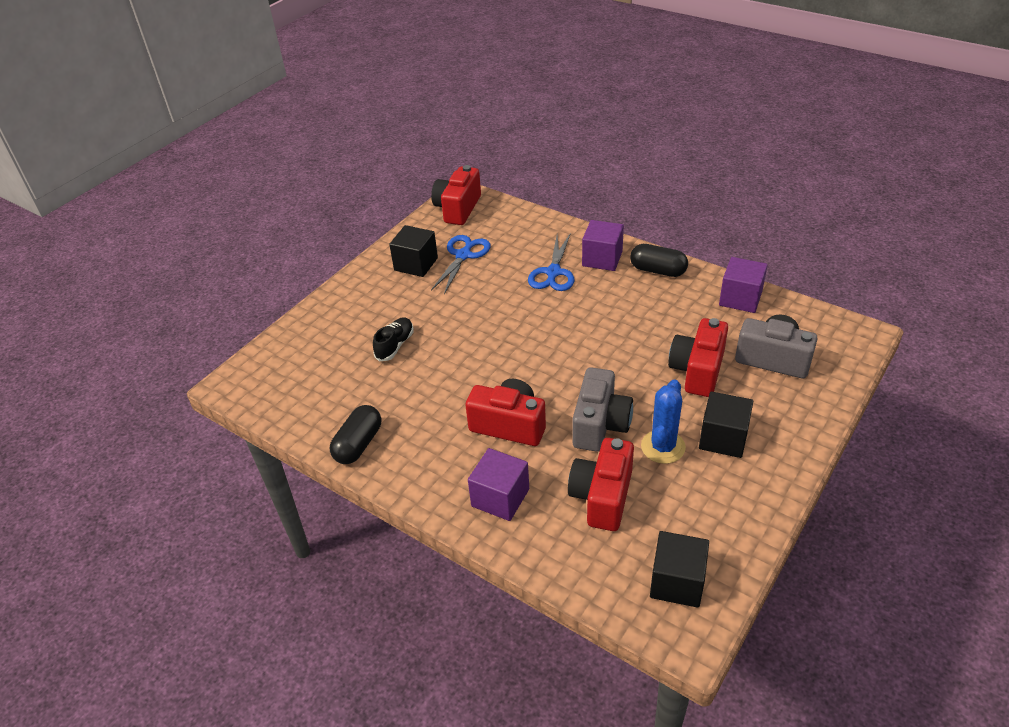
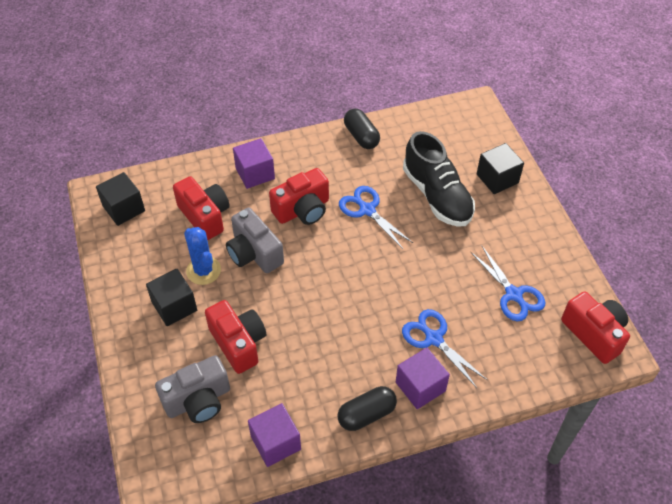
camera: 125 degrees right, 10 degrees up
(395, 345) = (437, 196): black shoe -> black shoe, size x2.02
(416, 264) = (528, 258): black cube -> black cube (497, 178)
(461, 380) = (367, 210): none -> blue scissors

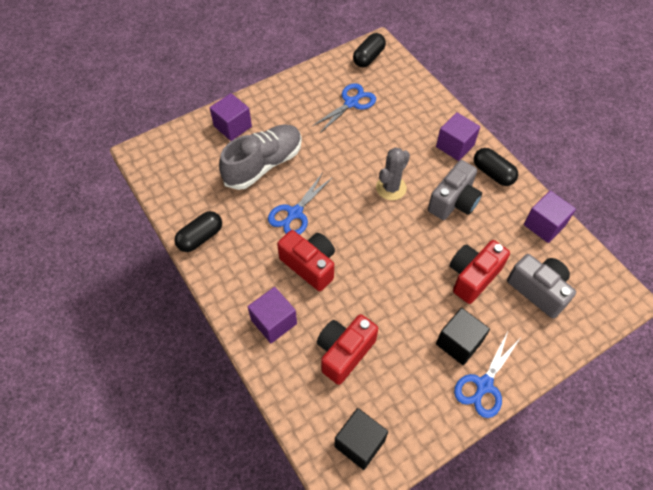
camera: 105 degrees left, 5 degrees up
(203, 270) = (410, 331): blue cactus -> none
(254, 253) = (374, 292): grey camera -> grey camera (453, 201)
(375, 301) = (391, 188): none -> grey cactus
(434, 339) = (410, 144): blue scissors -> blue scissors (484, 385)
(437, 196) = (263, 165): black shoe -> grey shoe
(497, 178) = (232, 126): black cube -> purple cube
(594, 334) = (368, 57): red camera -> black capsule

